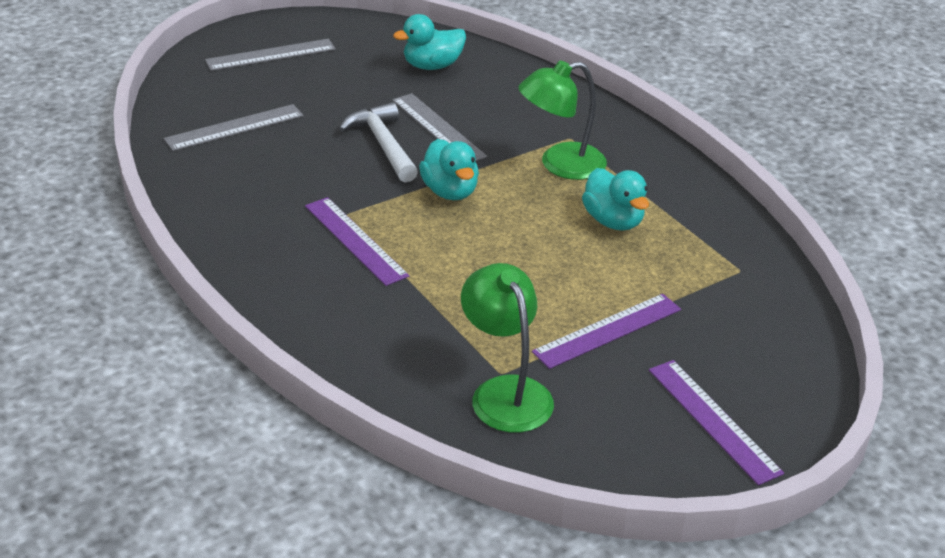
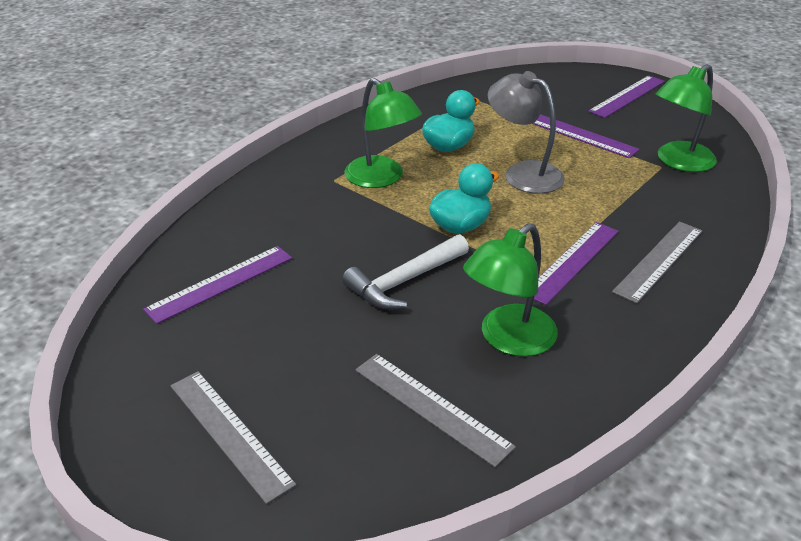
camera: 105 degrees left, 0 degrees up
(277, 176) = (508, 339): none -> green lamp
(432, 66) = (220, 283): turquoise duck -> purple ruler
(438, 128) = (354, 253): grey ruler -> grey ruler (659, 260)
(532, 257) = (523, 173): none -> grey lamp

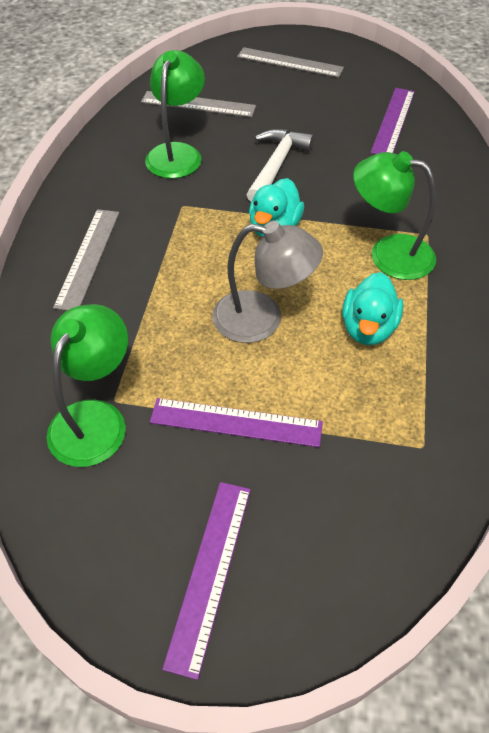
camera: 150 degrees right, 15 degrees up
(572, 261) = (161, 229): purple ruler -> none

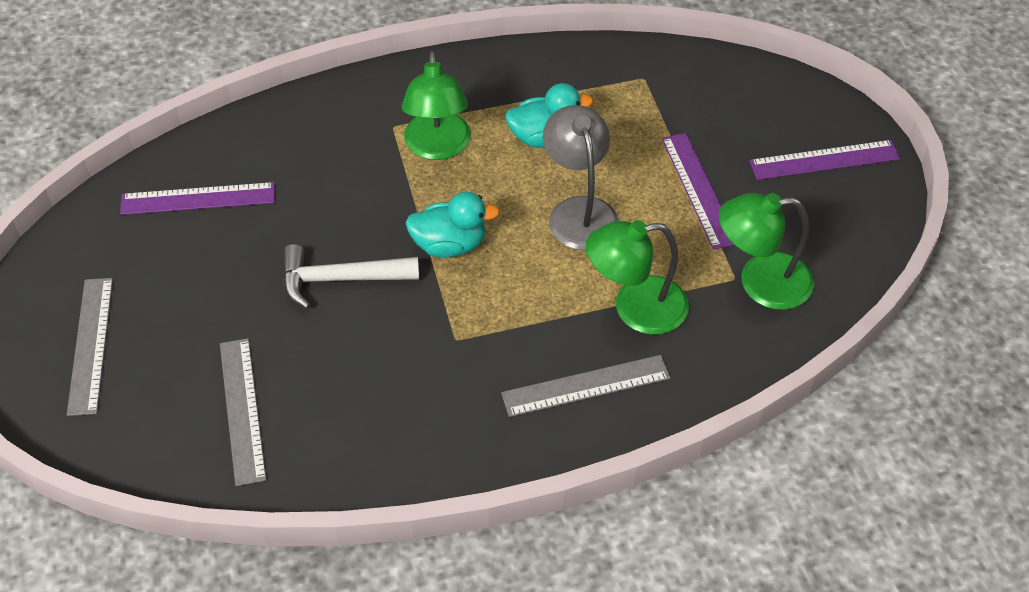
camera: 115 degrees left, 0 degrees up
(177, 153) = (362, 386): green lamp -> green lamp (635, 308)

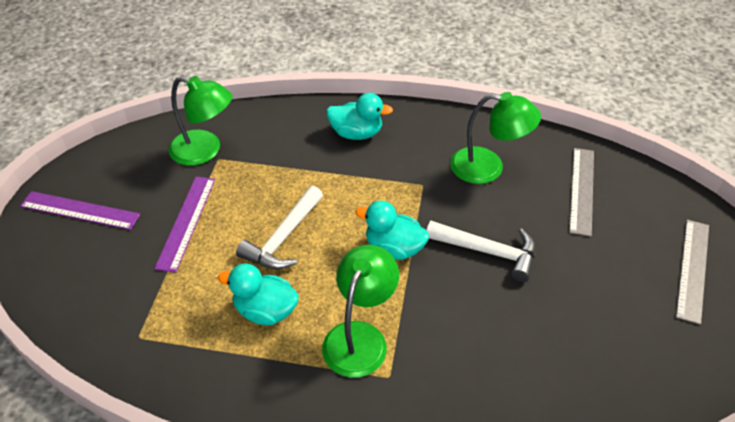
camera: 155 degrees left, 5 degrees down
(198, 198) = (593, 368): purple ruler -> none
(579, 211) = (283, 238): grey lamp -> white hammer
(586, 386) = (356, 133): grey ruler -> turquoise duck
(635, 308) = (294, 163): green lamp -> green lamp (488, 167)

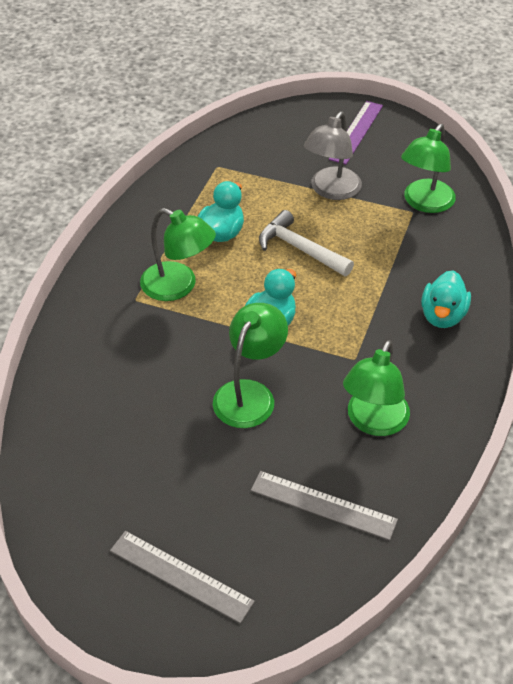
camera: 100 degrees right, 0 degrees up
(186, 222) = (331, 191): purple ruler -> grey lamp
(488, 252) = (249, 394): white hammer -> green lamp

